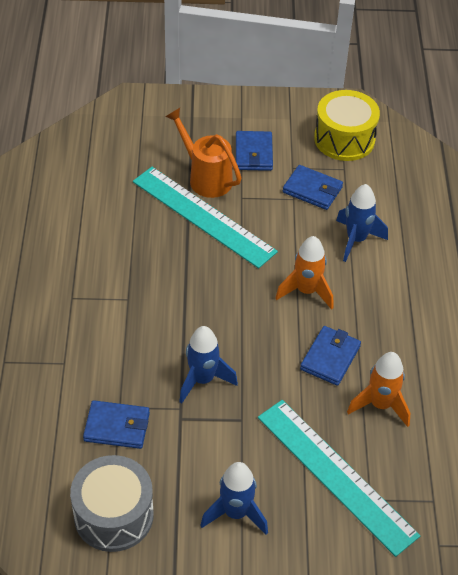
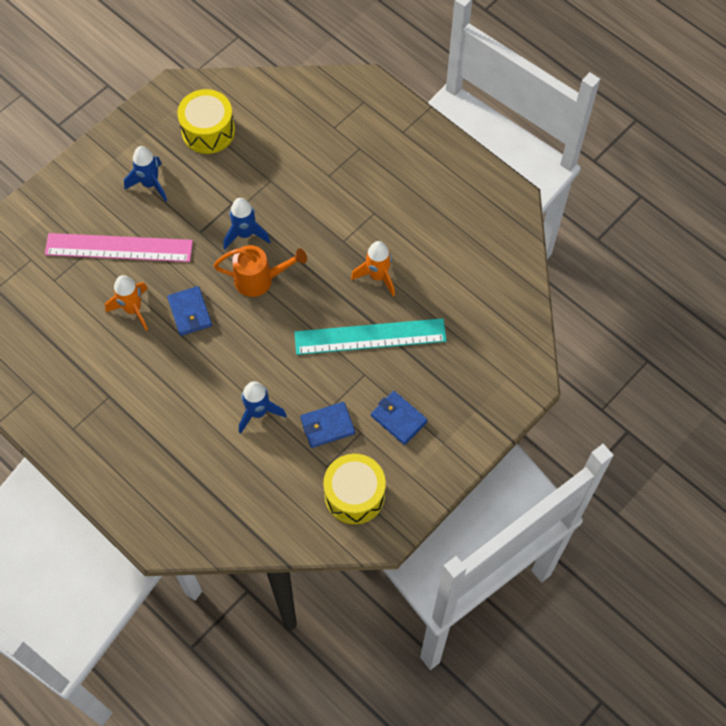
camera: 135 degrees right, 15 degrees up
(113, 515) = (208, 131): grey drum -> yellow drum
(117, 427) = (259, 170): blue wallet -> none
(206, 177) = (404, 367): orange watering can -> orange watering can (259, 279)
(306, 291) = (249, 343): orange rocket -> orange rocket (377, 276)
(335, 475) = (119, 247): turquoise ruler -> pink ruler

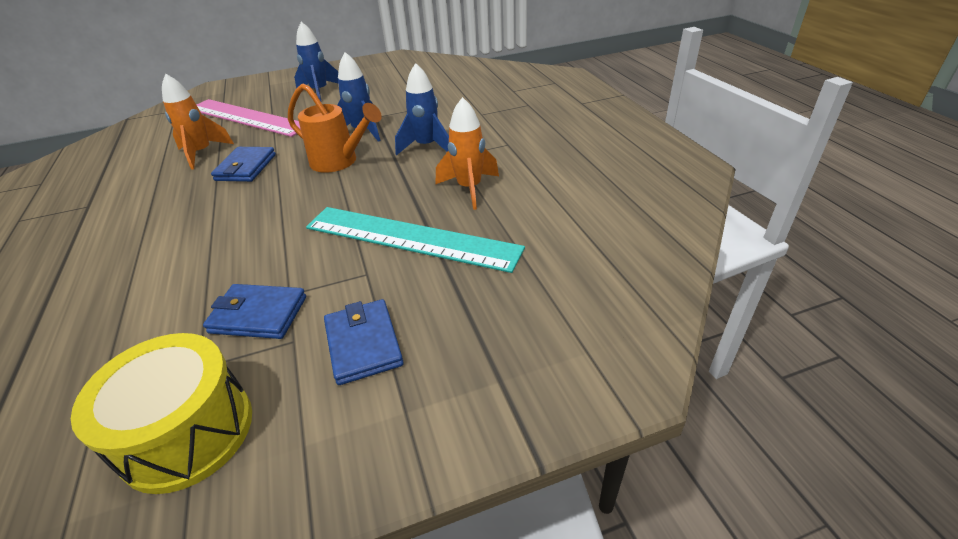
camera: 30 degrees right, 25 degrees down
(208, 131) = (400, 76): yellow drum -> none
(258, 412) = (198, 268): blue rocket -> blue rocket (427, 147)

